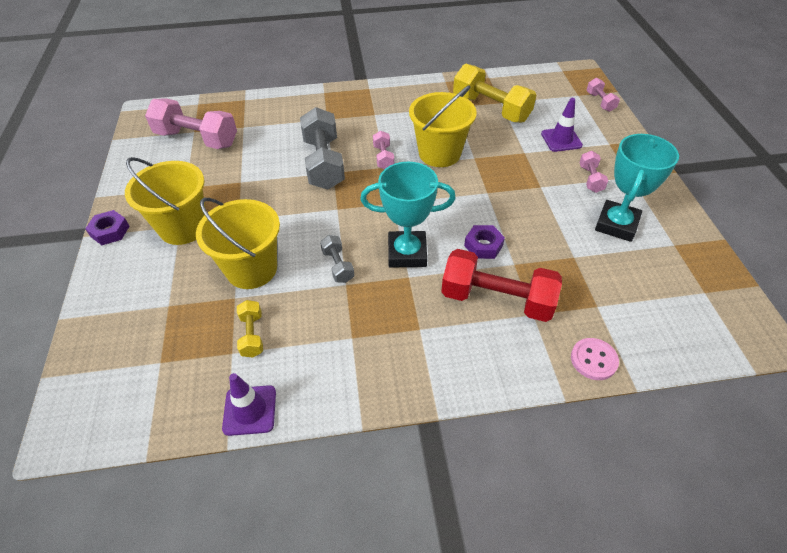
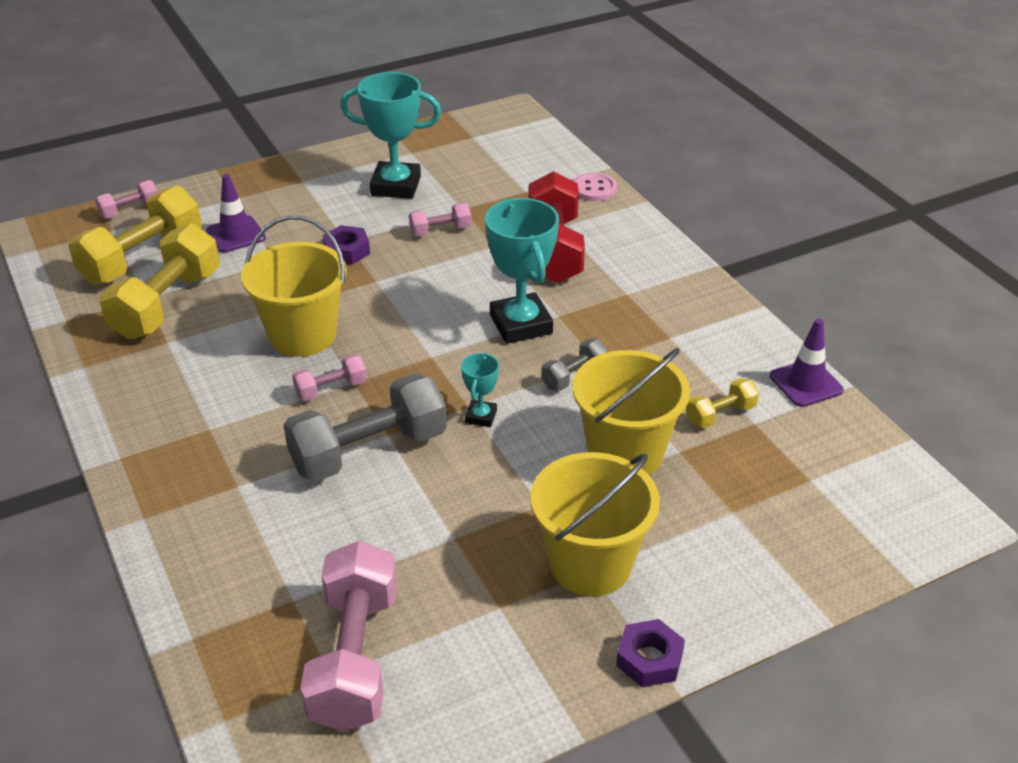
camera: 110 degrees left, 10 degrees down
(325, 212) = (481, 416): none -> turquoise trophy
(483, 245) = (477, 270): purple nut -> purple nut (347, 251)
(542, 103) = (142, 258): none -> yellow dumbbell
(590, 179) = (317, 207): pink dumbbell -> pink dumbbell (440, 231)

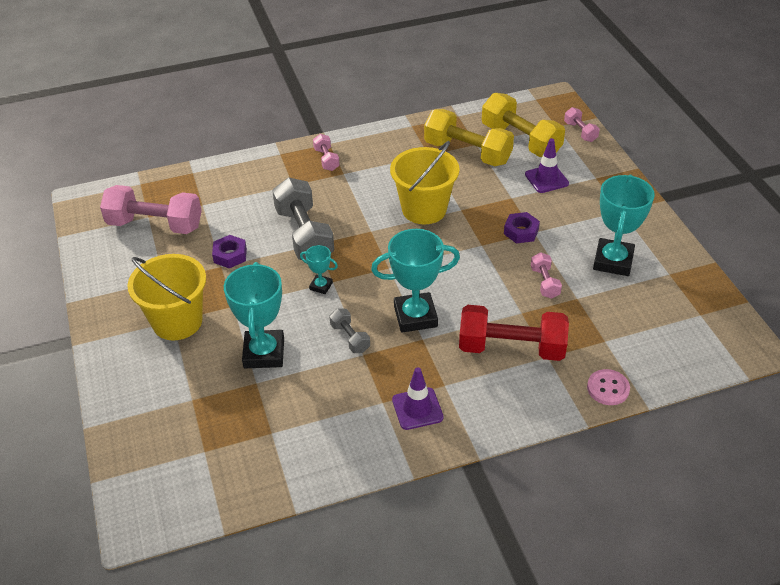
camera: 100 degrees right, 5 degrees up
(331, 389) = (366, 221): pink dumbbell -> pink dumbbell (326, 159)
(625, 453) = (264, 353): yellow bucket -> turquoise trophy
(649, 659) = (100, 336): purple nut -> purple nut (230, 255)
(720, 415) = (286, 414): yellow dumbbell -> none
(806, 383) = (306, 478): purple traffic cone -> purple traffic cone (417, 409)

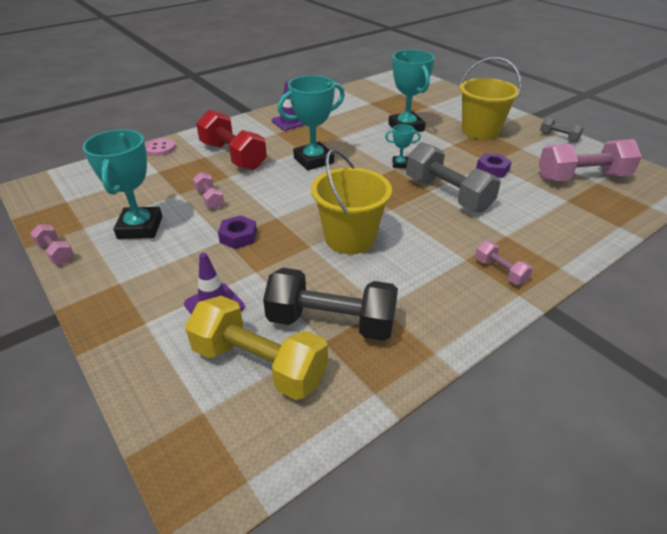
camera: 160 degrees right, 5 degrees down
(350, 338) = (354, 142): grey dumbbell -> grey dumbbell (558, 137)
(467, 153) = (331, 322): yellow dumbbell -> black dumbbell
(511, 348) = (233, 156): red dumbbell -> red dumbbell turned 60 degrees clockwise
(580, 132) = (160, 408): pink dumbbell -> pink dumbbell (56, 252)

